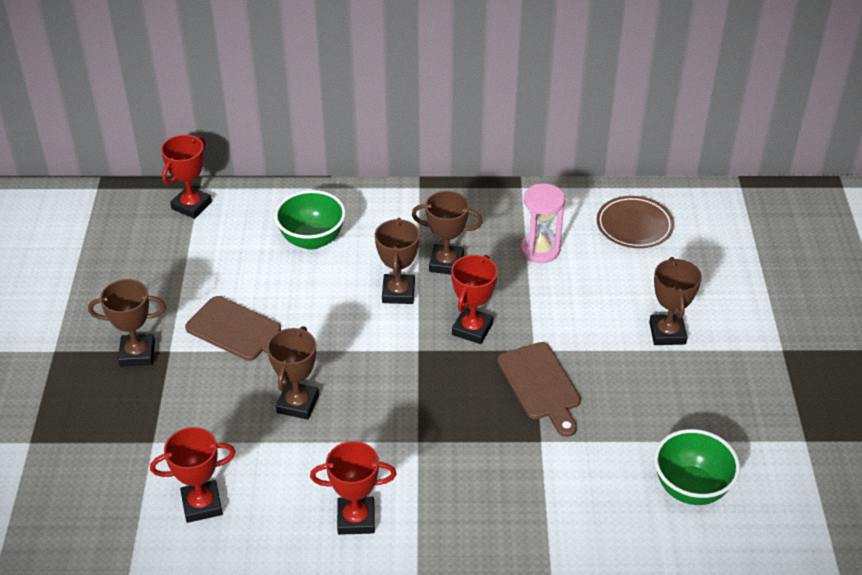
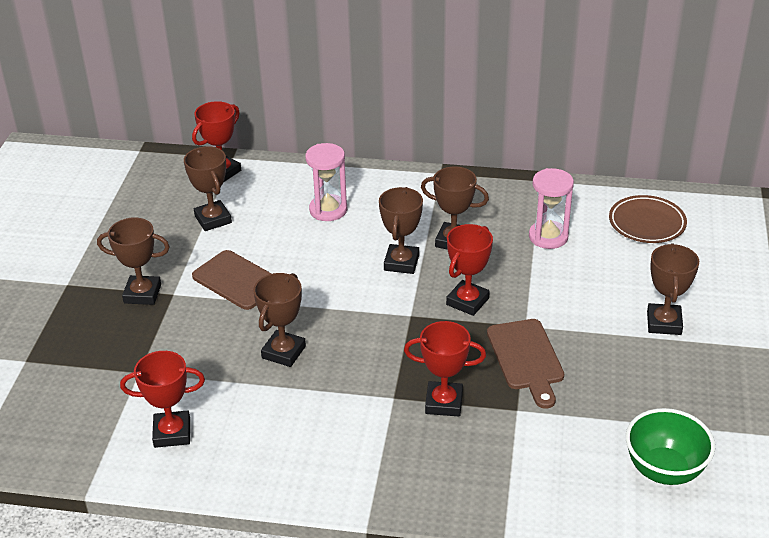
camera: 10 degrees right, 5 degrees down
(193, 261) = (213, 219): none -> brown trophy
(312, 240) = (328, 210): green bowl -> pink hourglass
(356, 519) = (318, 462): red trophy -> red trophy (444, 403)

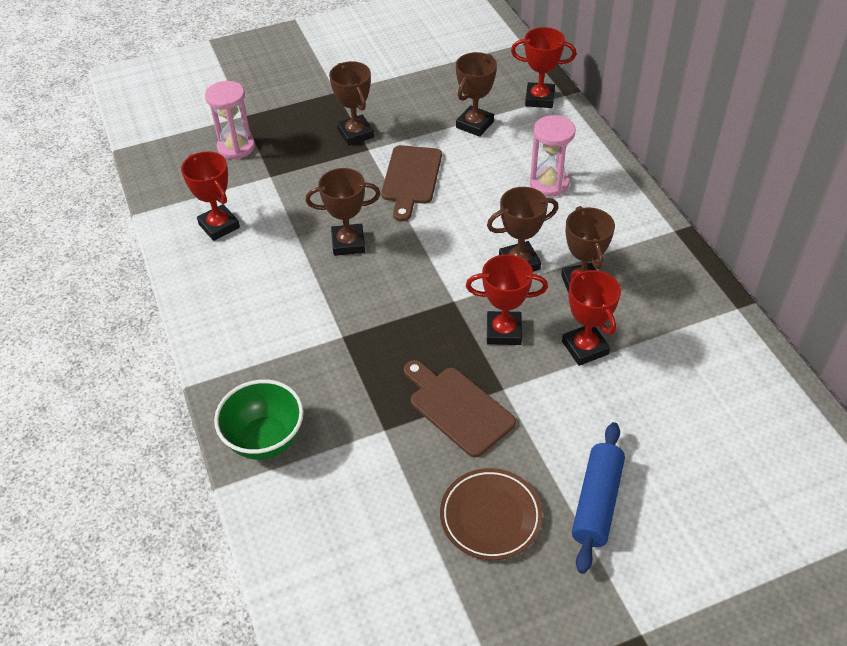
camera: 60 degrees right, 10 degrees up
(444, 403) = (358, 373): red trophy -> red trophy (585, 348)
(526, 358) = (458, 408): brown cutting board -> brown cutting board turned 90 degrees clockwise
(548, 237) = (651, 352): pink hourglass -> pink hourglass (236, 147)
(647, 223) = (751, 425): brown plate -> brown plate (490, 516)
(664, 323) = (596, 502): brown trophy -> blue rolling pin
(664, 470) = (378, 582): green bowl -> green bowl (265, 440)

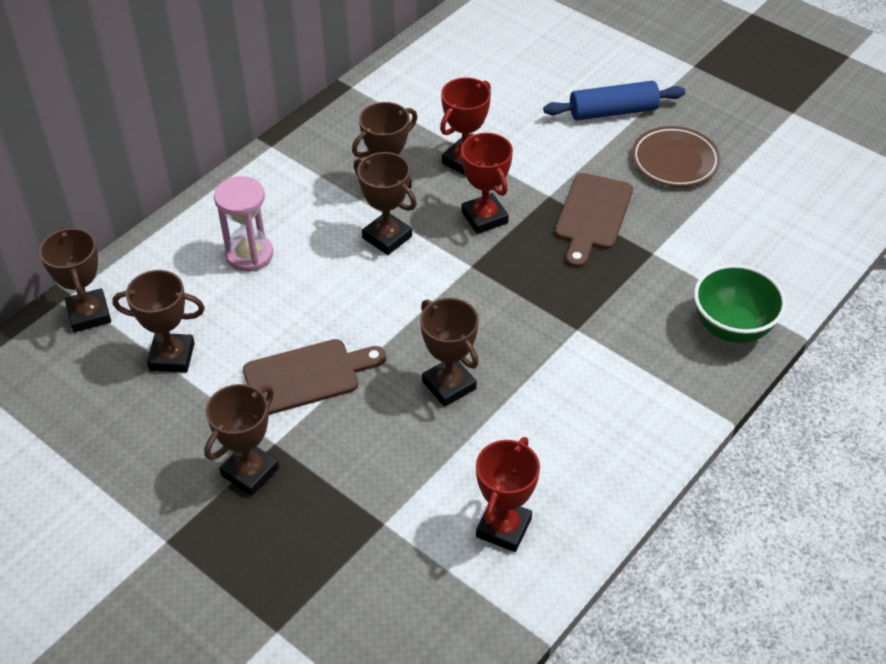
camera: 120 degrees left, 0 degrees up
(236, 147) = (349, 598): pink hourglass -> none
(539, 99) = (89, 314): red trophy -> brown trophy

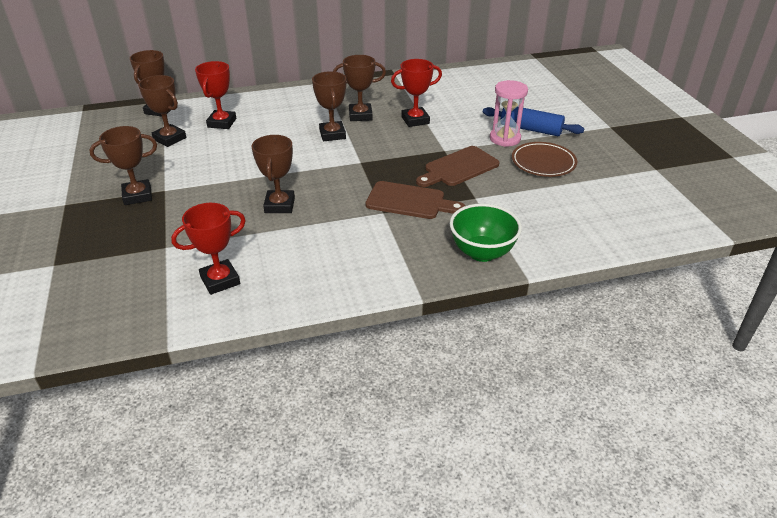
camera: 35 degrees right, 10 degrees down
(249, 254) = (257, 116): pink hourglass -> pink hourglass (505, 139)
(307, 376) = (217, 171): brown cutting board -> brown cutting board (409, 201)
(484, 217) = (395, 146): red trophy -> red trophy (222, 123)

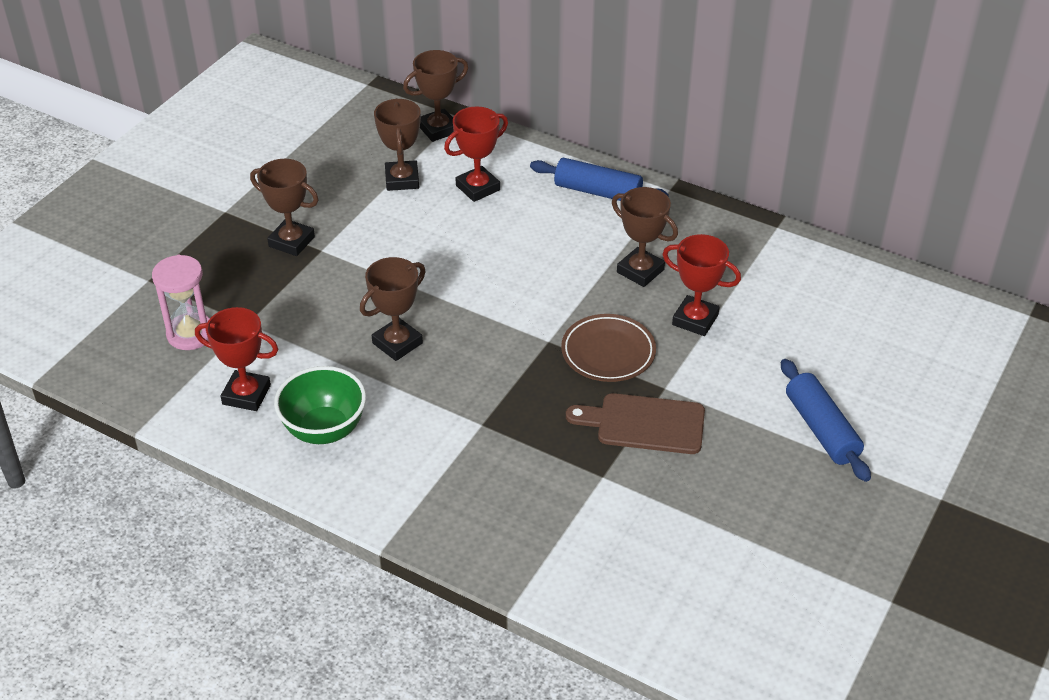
camera: 45 degrees right, 5 degrees up
(290, 97) = (598, 192): none -> blue rolling pin
(332, 134) = (571, 280): brown trophy -> none
(409, 201) = (527, 430): brown cutting board -> none
(482, 252) = (509, 546): green bowl -> green bowl (324, 430)
(505, 139) = (764, 421): pink hourglass -> pink hourglass (190, 334)
(543, 163) = (756, 488): brown plate -> brown plate (608, 352)

